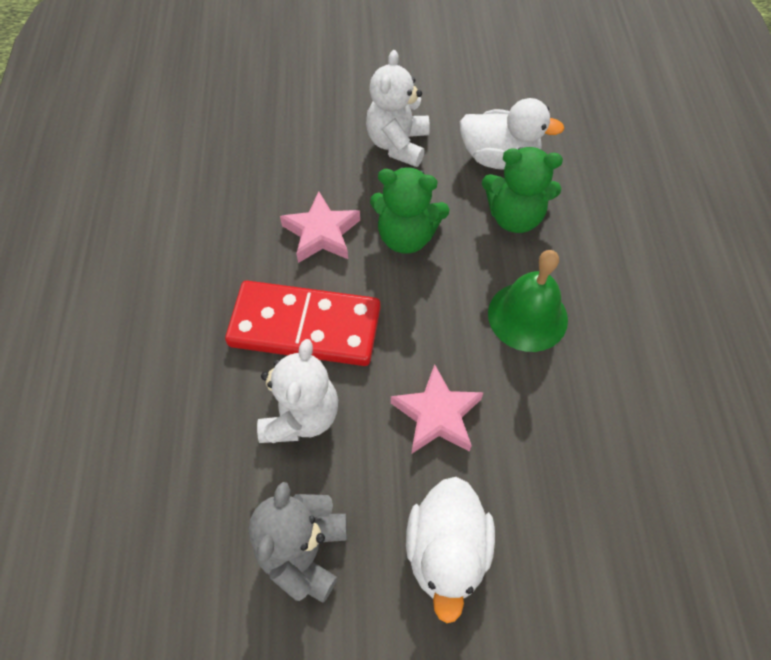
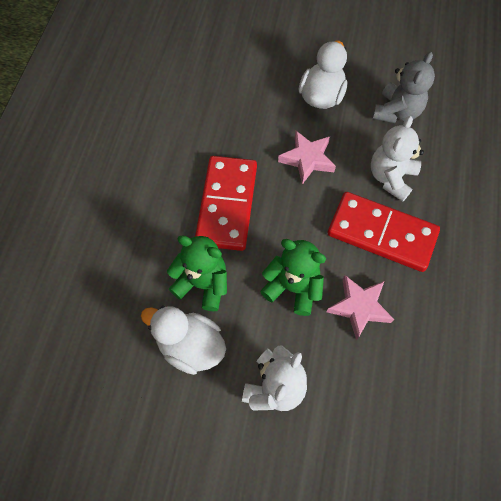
camera: 165 degrees left, 5 degrees up
(527, 316) = (227, 205): green bell -> red domino

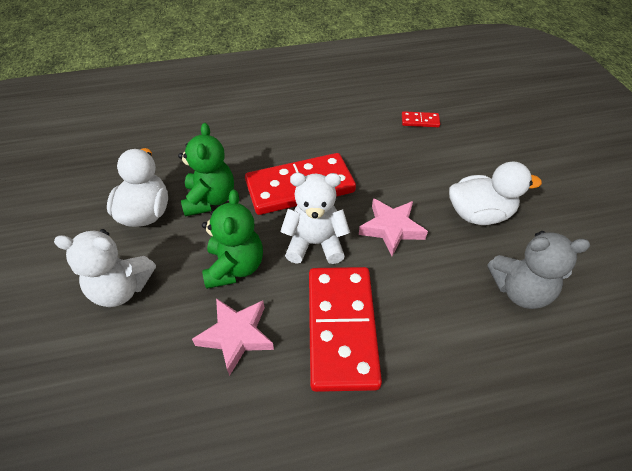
camera: 65 degrees right, 15 degrees down
(196, 77) = (420, 121): none -> red domino
(391, 177) = (423, 314): white teddy bear -> white teddy bear (315, 243)

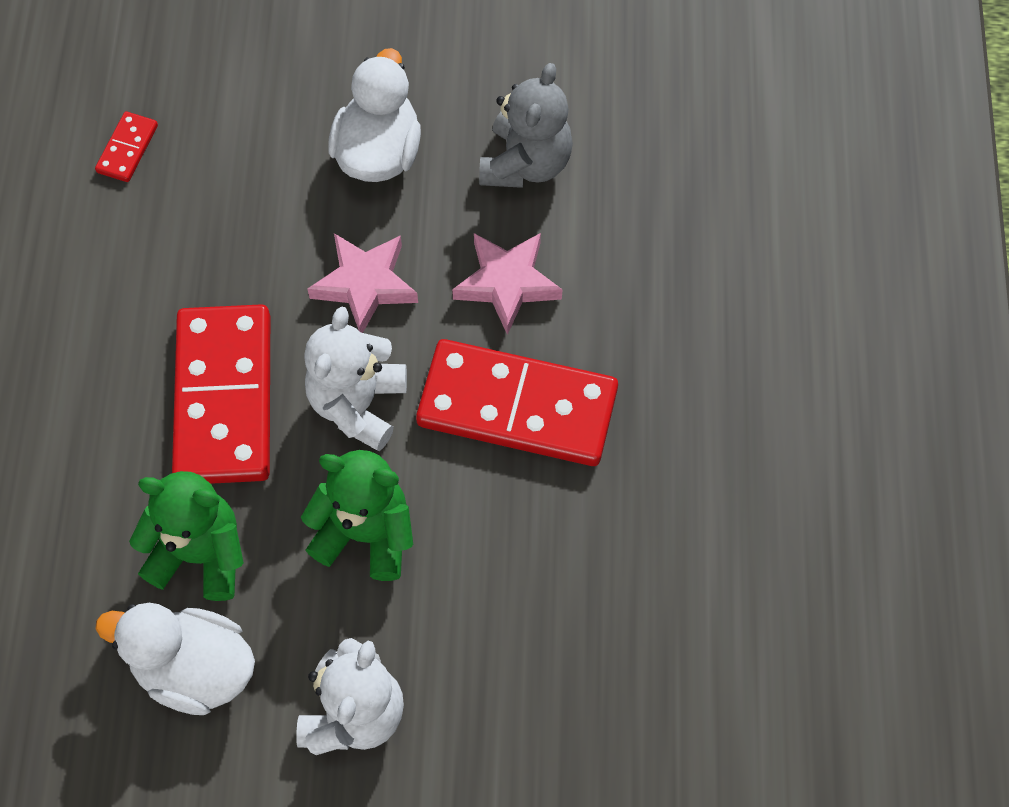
camera: 75 degrees left, 15 degrees up
(236, 336) = (489, 549): pink star -> pink star (507, 284)

